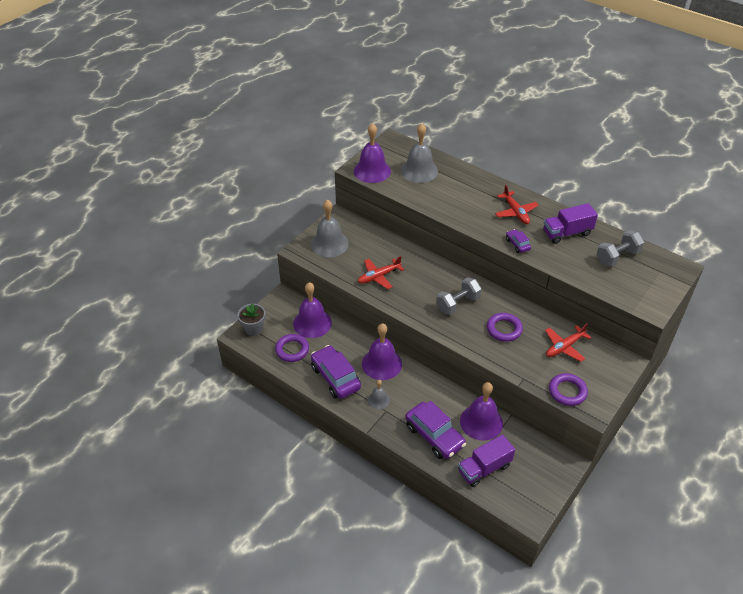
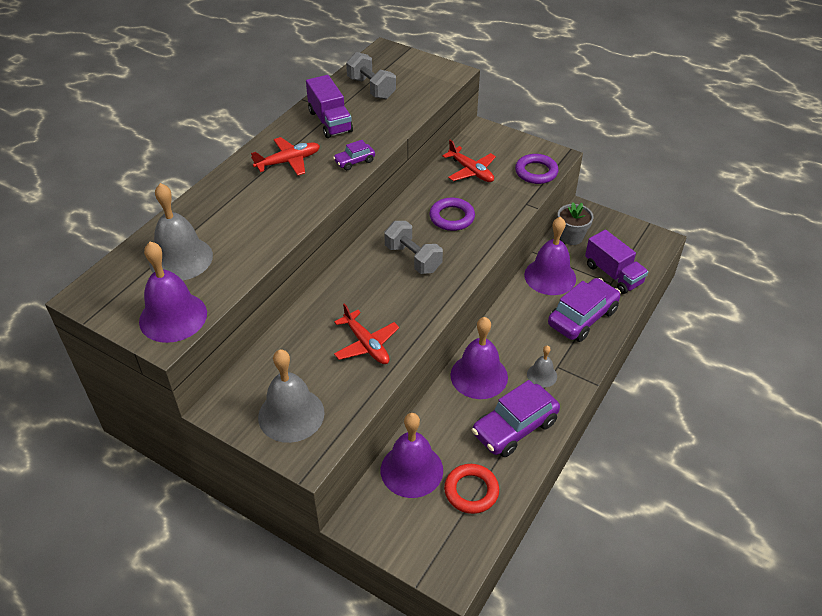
camera: 95 degrees left, 0 degrees up
(253, 329) = (434, 556): grey flower pot -> grey flower pot (571, 237)
(292, 350) = (471, 491): purple ring -> red ring

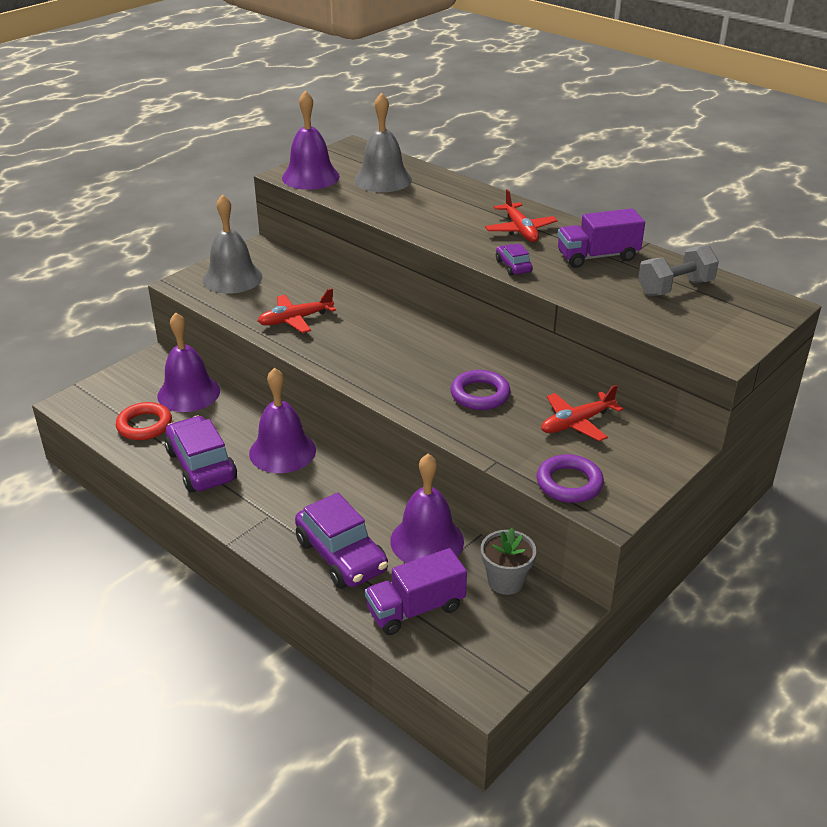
camera: 100 degrees right, 10 degrees down
(413, 258) = (412, 358): grey dumbbell -> none
(542, 375) = (262, 500): grey bell -> none

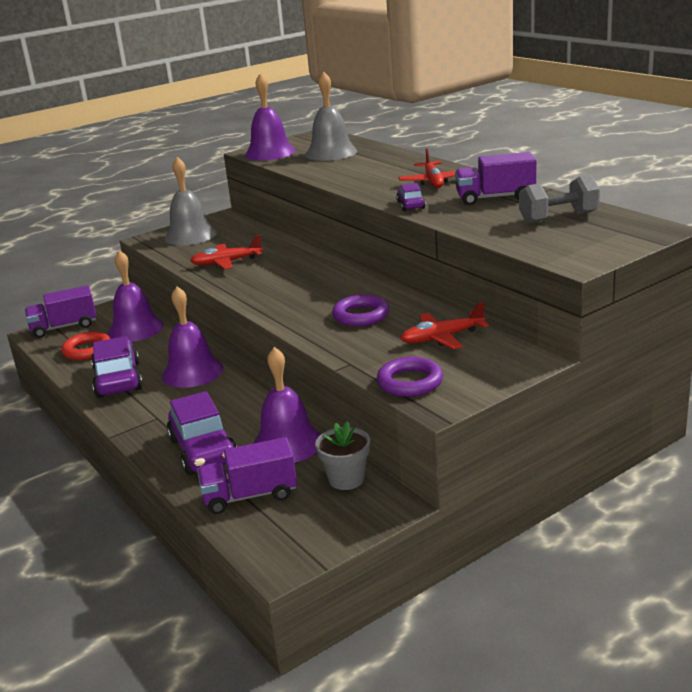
camera: 15 degrees right, 10 degrees down
(100, 393) = (64, 327): none -> purple truck

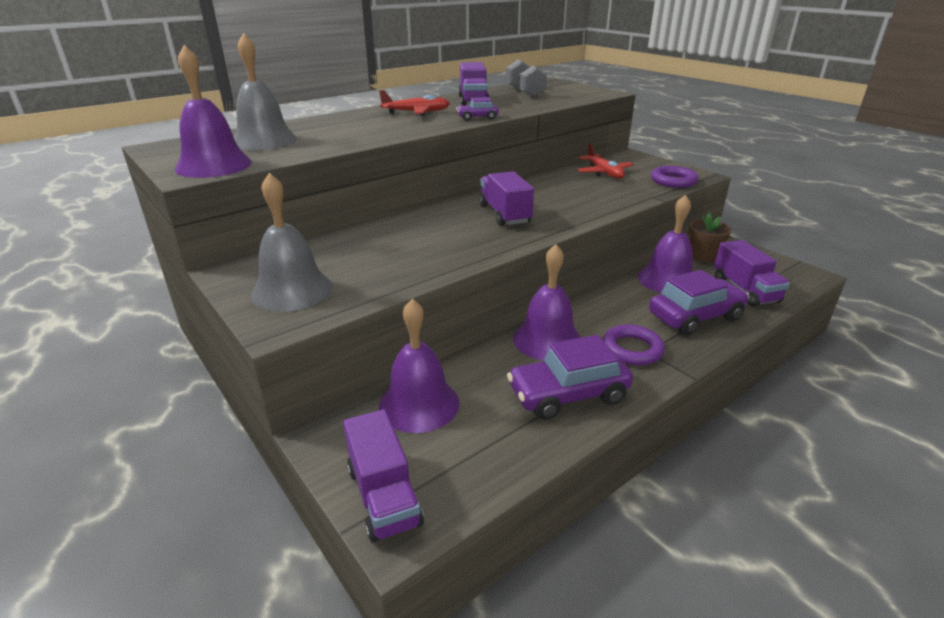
camera: 95 degrees left, 5 degrees up
(87, 350) = (479, 444): red ring -> none
(226, 262) = (416, 257): red plane -> none
(307, 288) = (504, 214): none -> purple truck
(346, 479) = (703, 256): grey flower pot -> brown flower pot
(361, 315) = (567, 194): purple ring -> purple ring (632, 349)

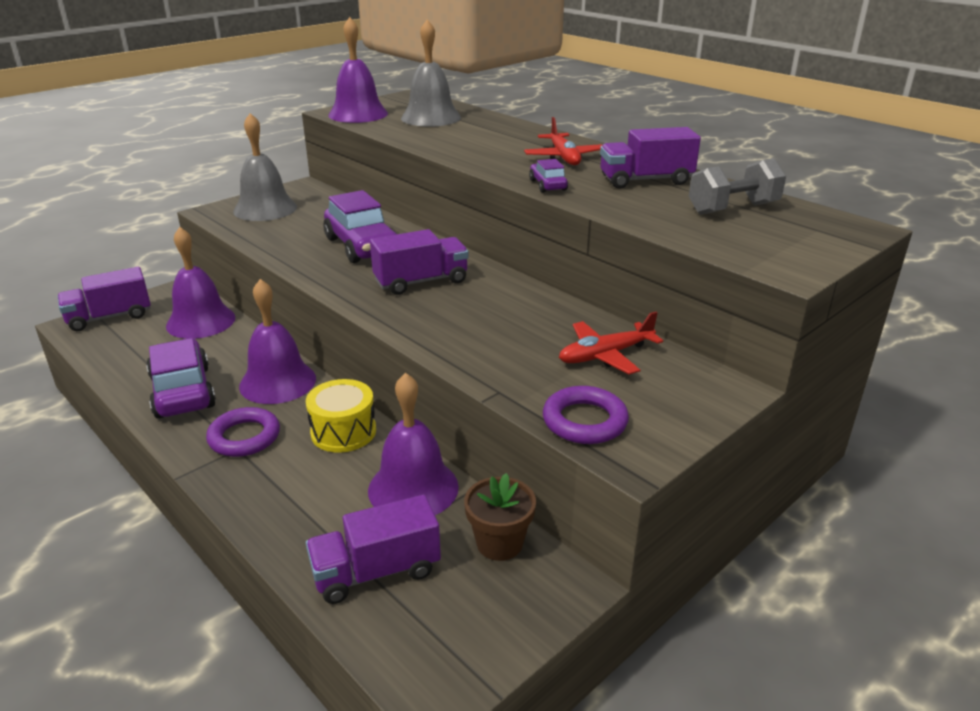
camera: 85 degrees right, 0 degrees up
(614, 305) = (343, 432): none -> yellow drum
(695, 317) = (304, 499): purple car -> purple car (362, 246)

